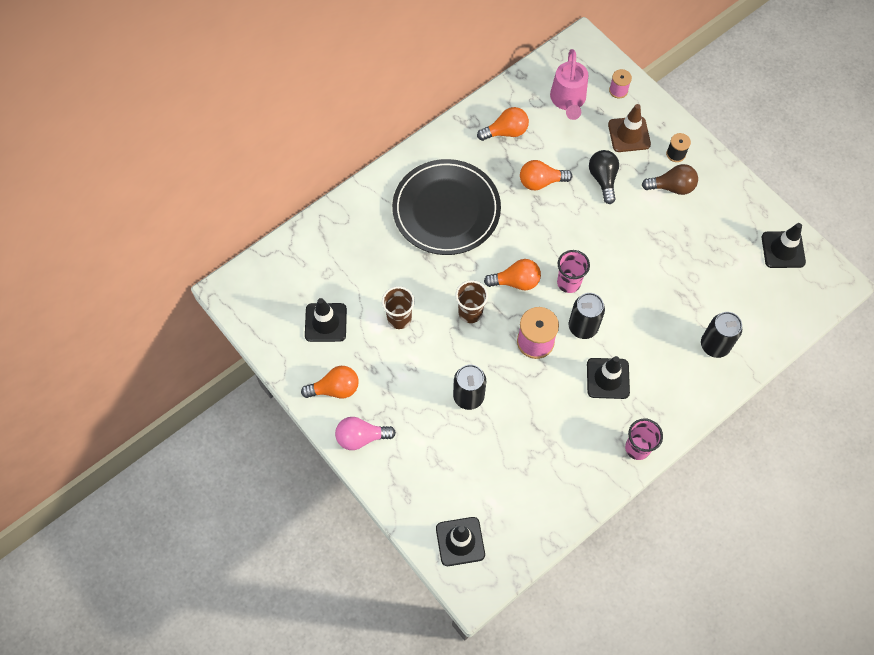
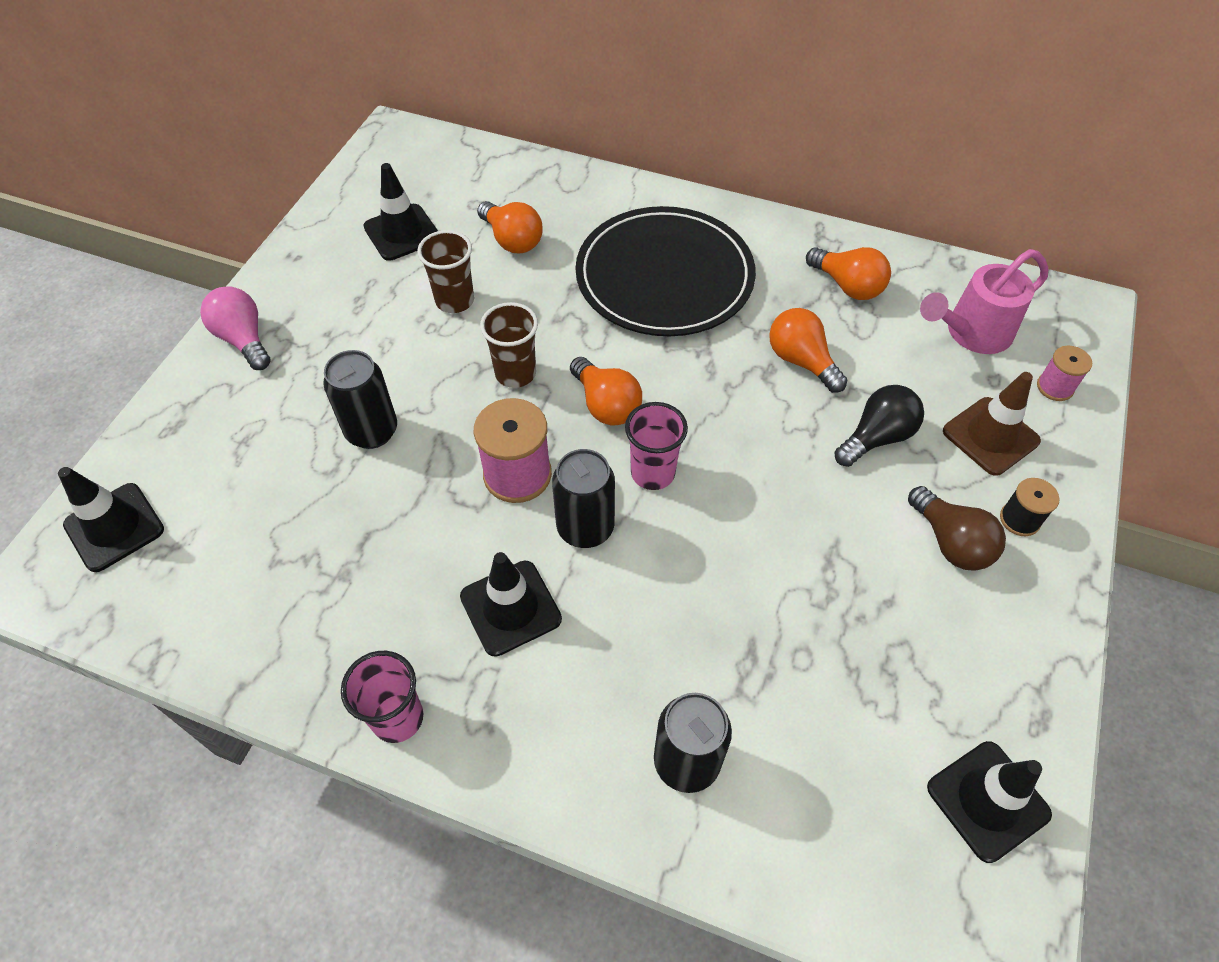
camera: 60 degrees right, 10 degrees down
(335, 389) = (306, 282): orange light bulb -> orange light bulb (512, 240)

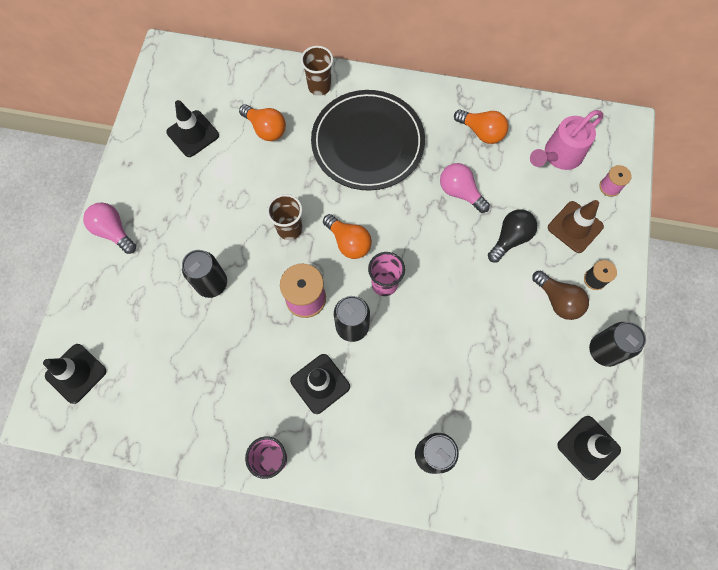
camera: 10 degrees left, 15 degrees up
(455, 301) = (240, 181): brown cup -> brown cup (319, 86)
(801, 361) = (460, 192): orange light bulb -> pink light bulb
(1029, 636) = (604, 351): none -> black can

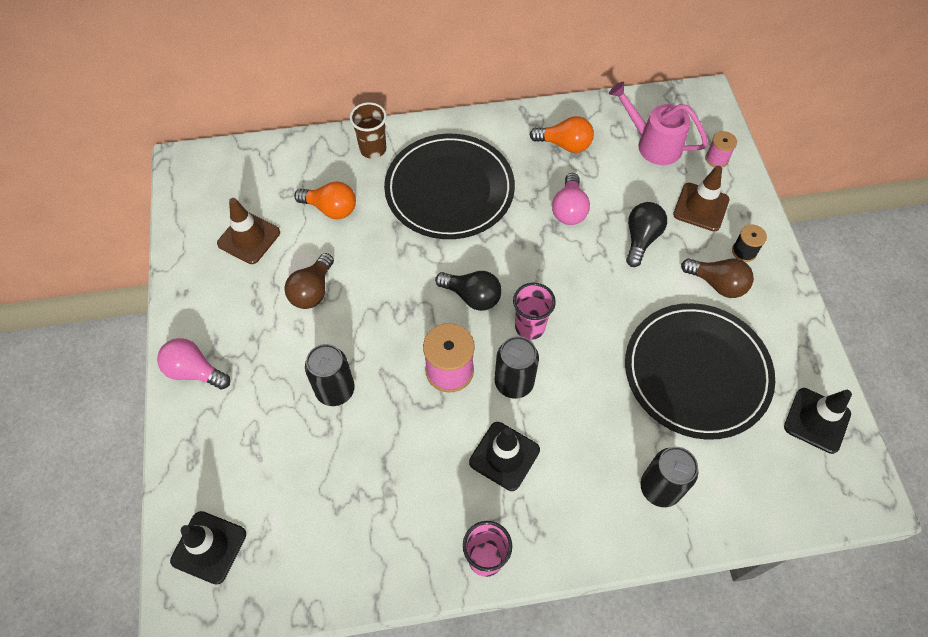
camera: 20 degrees left, 10 degrees down
(193, 134) = (249, 238): black traffic cone -> brown traffic cone
(225, 195) = (312, 291): none -> brown light bulb
(289, 229) = (400, 303): brown cup -> none
(348, 242) = (472, 296): orange light bulb -> black light bulb
(460, 192) = (569, 209): pink light bulb -> pink light bulb turned 105 degrees counterclockwise
(505, 370) = (697, 372): none -> black plate
(559, 156) = (653, 144): pink watering can -> pink watering can turned 90 degrees clockwise
(604, 351) = (786, 318): black can -> none

